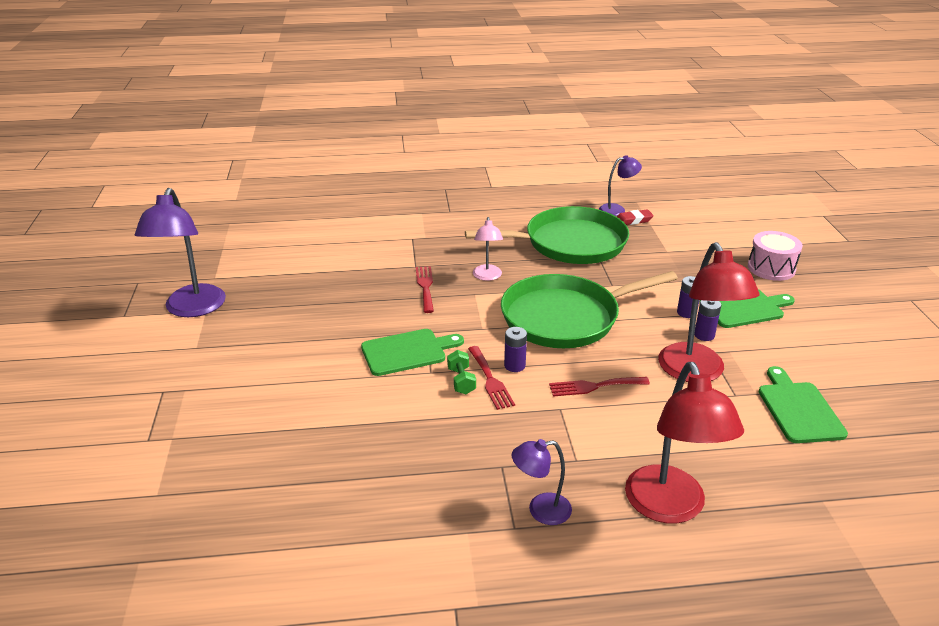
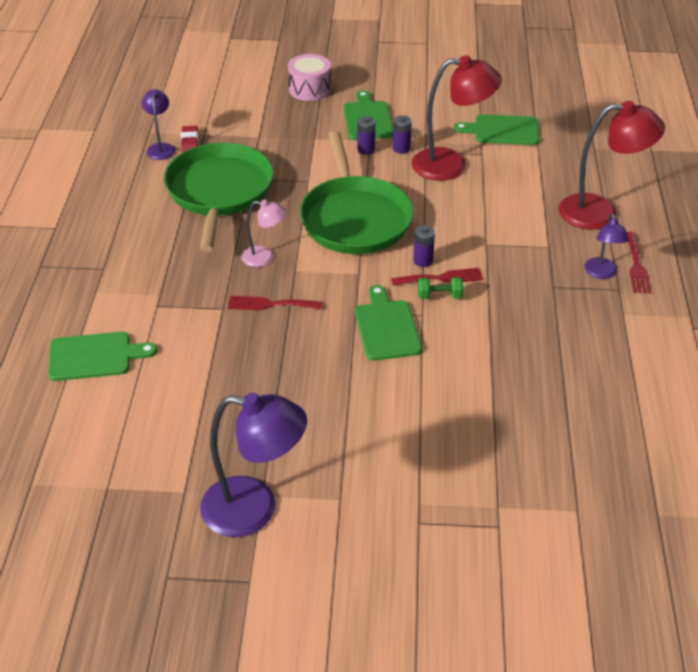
camera: 80 degrees left, 10 degrees up
(351, 223) = (94, 356): none -> green cutting board
(594, 386) = (460, 220): red fork -> red fork (636, 266)

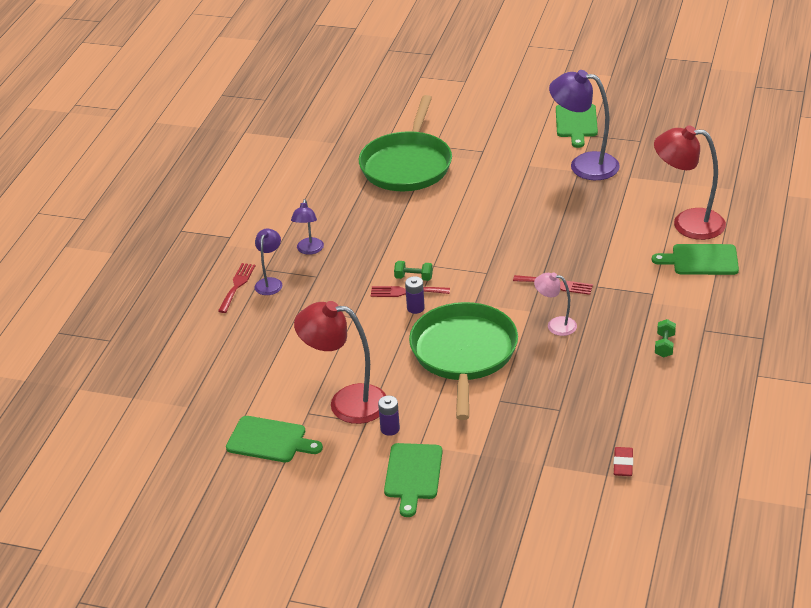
camera: 165 degrees left, 5 degrees down
(147, 247) = (664, 345): none -> green dumbbell
(161, 148) = (656, 461): purple lamp -> purple lamp (309, 250)
(219, 192) = (593, 397): green pan -> green pan (407, 165)
(310, 89) = (469, 532): pink drum -> none
(366, 149) = (428, 432): purple battery -> none
(386, 327) = (465, 259): green cutting board -> green cutting board (576, 123)
(600, 212) = (233, 335): red lamp -> red lamp (687, 223)

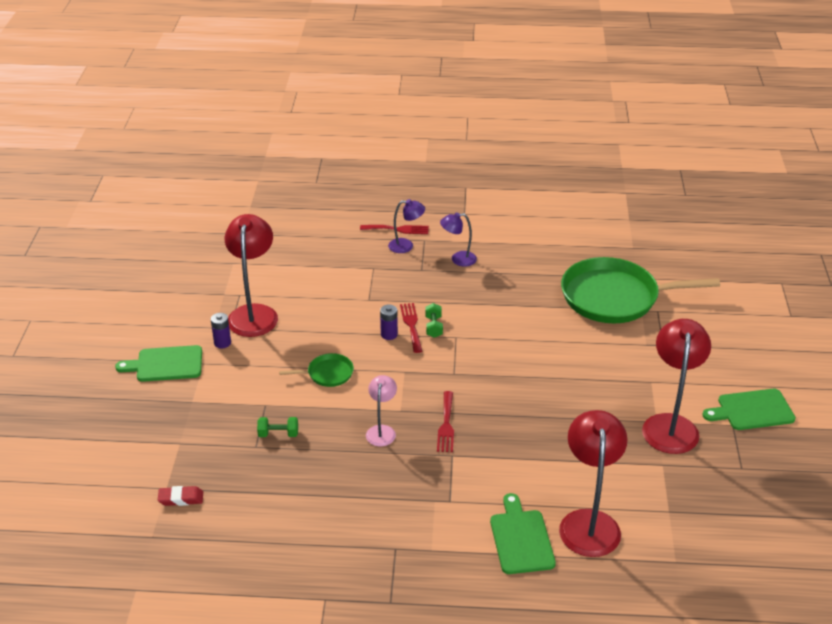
camera: 75 degrees right, 0 degrees up
(270, 440) = (205, 280): green cutting board -> none
(464, 354) = (327, 374): green pan -> green pan, size x0.44
(584, 165) = (670, 425): purple lamp -> red lamp
(664, 345) = (363, 517): green dumbbell -> green dumbbell (278, 434)

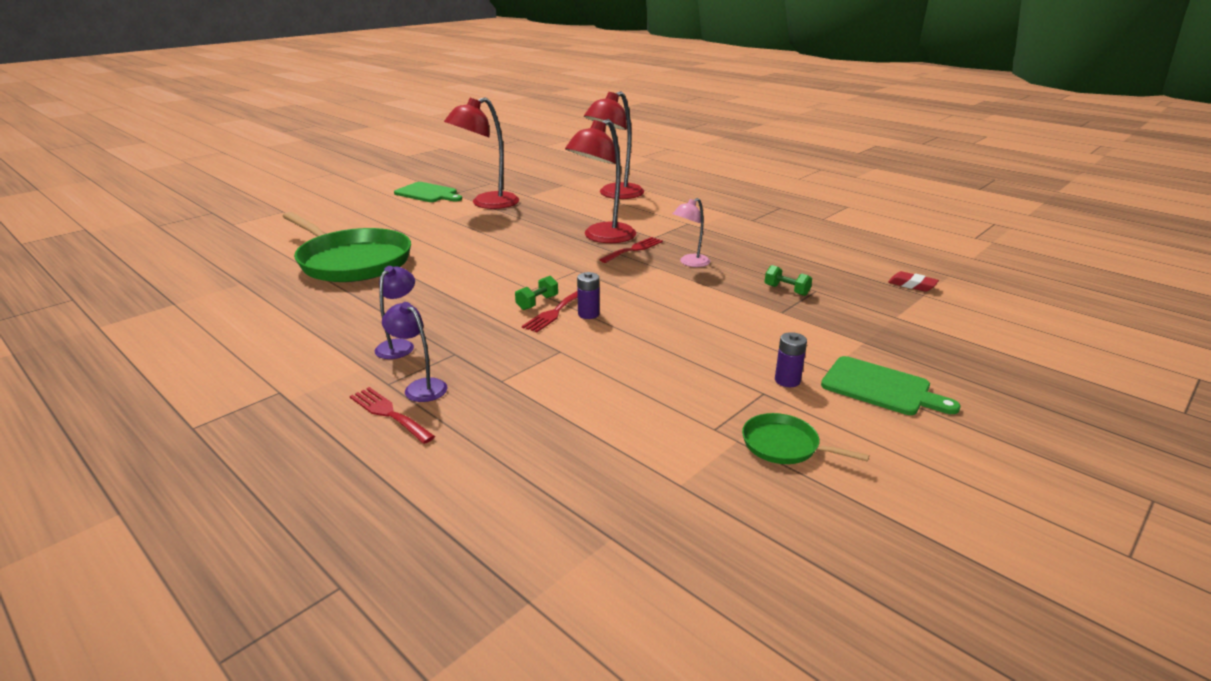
camera: 140 degrees left, 10 degrees down
(254, 313) = (716, 396): red lamp -> red lamp (602, 237)
(327, 374) = (692, 310): green pan -> green pan (784, 445)
(458, 259) = (399, 345): purple lamp -> purple lamp turned 105 degrees counterclockwise
(521, 539) = (665, 201): green cutting board -> none

